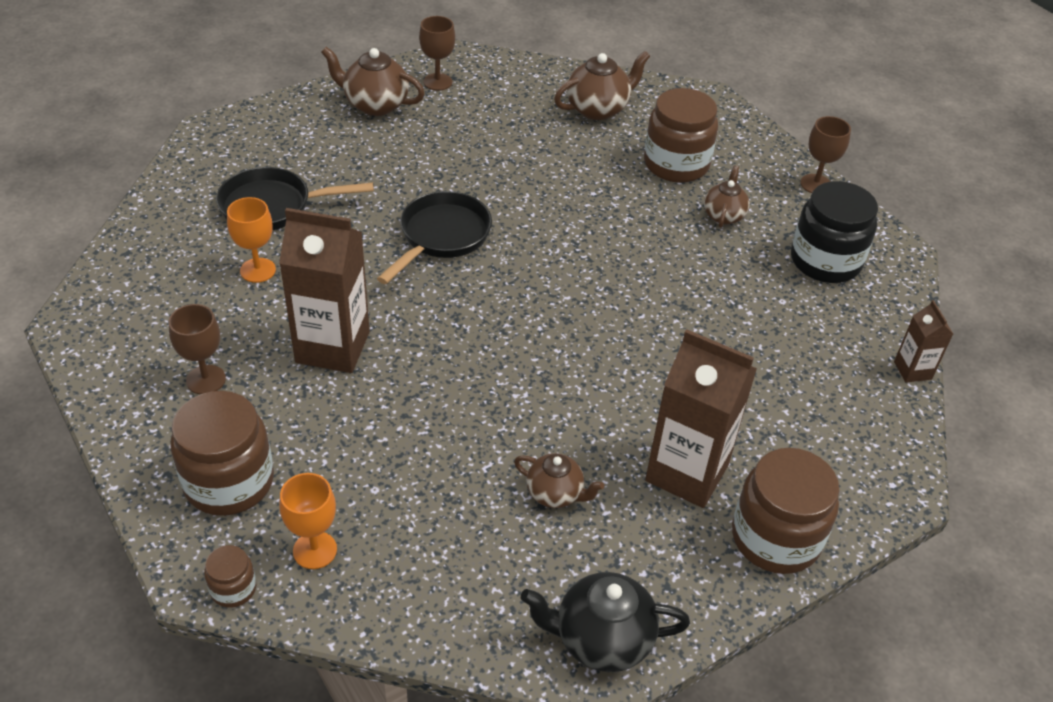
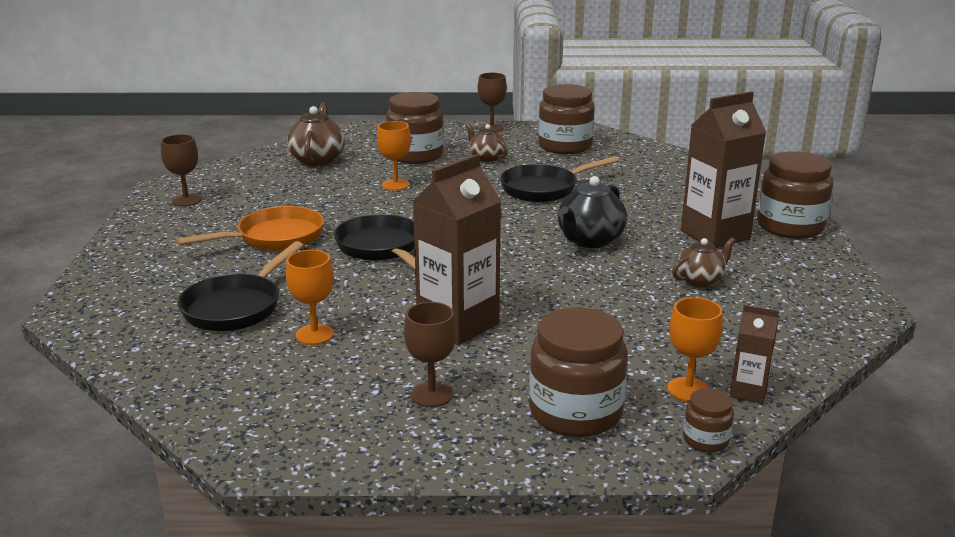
camera: 55 degrees left, 20 degrees down
(375, 105) = (171, 230): brown teapot -> none
(408, 165) = (274, 238): none -> orange pan
(589, 183) = (395, 185): none -> orange goblet
(601, 639) = (844, 301): black teapot -> black teapot (590, 240)
(683, 290) = (544, 189): none -> black pan
(825, 261) = (565, 146): black jar -> brown jar
(912, 370) = (682, 154): brown carton -> brown carton (748, 392)

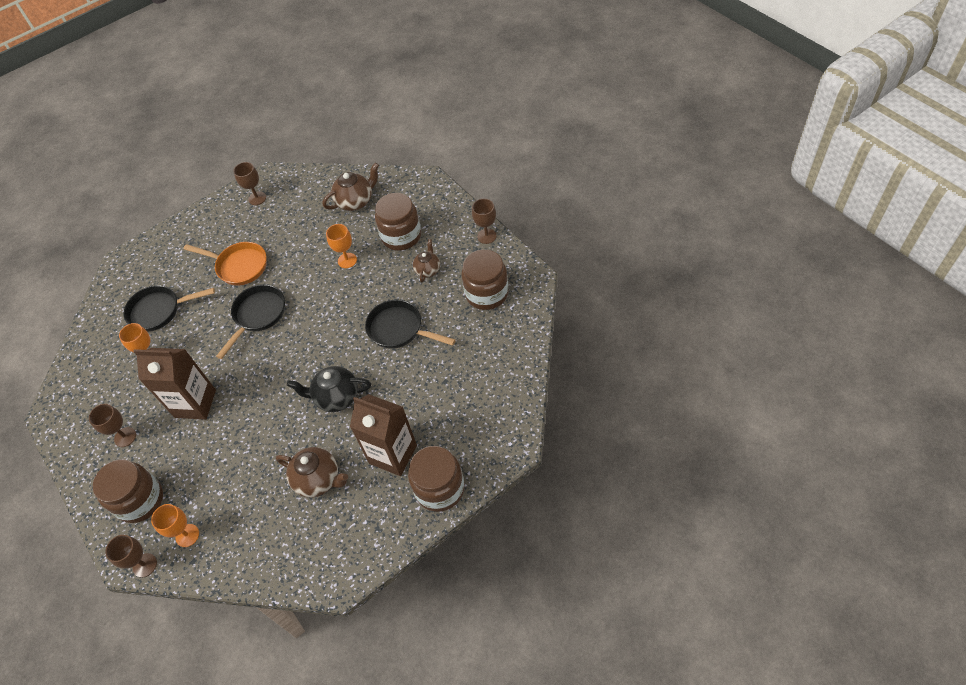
camera: 60 degrees right, 30 degrees up
(700, 280) = (318, 479): brown teapot -> brown teapot, size x1.57
(706, 440) = (145, 565): brown jar -> brown goblet
(748, 392) = (200, 563): brown carton -> none

